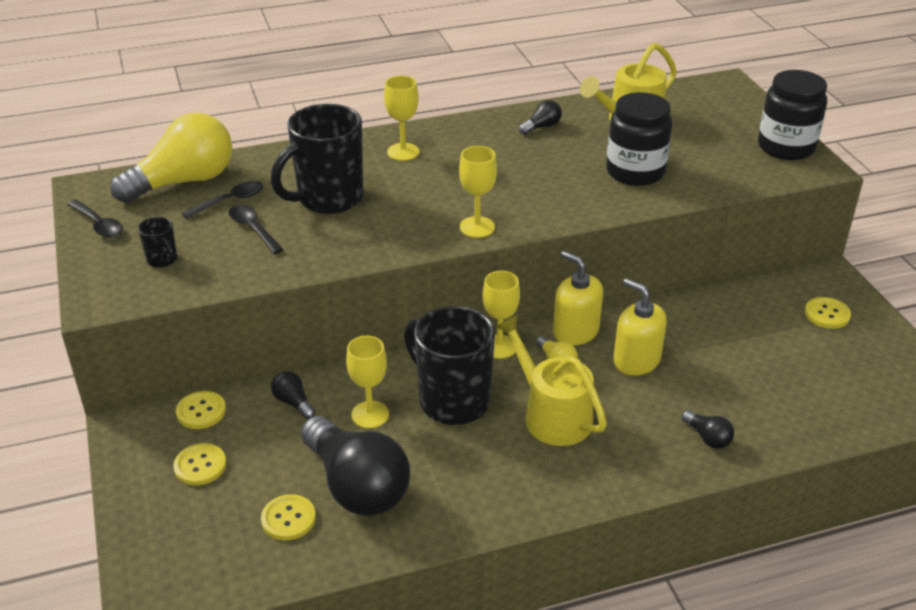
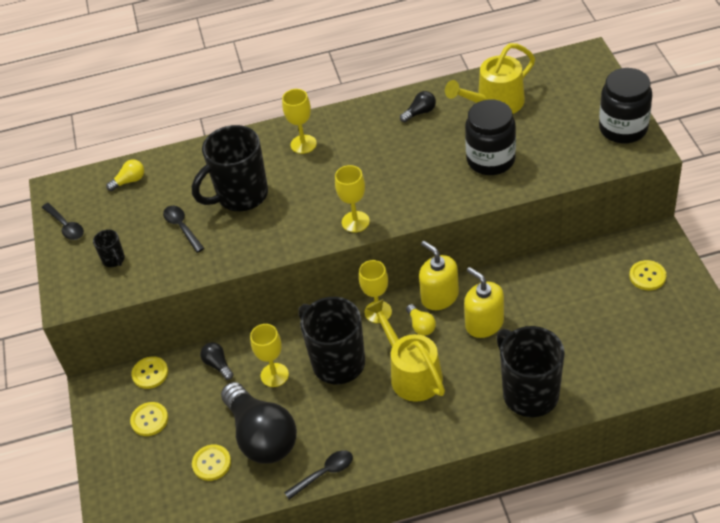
camera: 10 degrees right, 10 degrees up
(183, 182) = (129, 181): yellow light bulb -> yellow light bulb, size x0.42
(230, 201) = (165, 200): black spoon -> black spoon (324, 473)
(707, 437) = (529, 393): black light bulb -> black mug

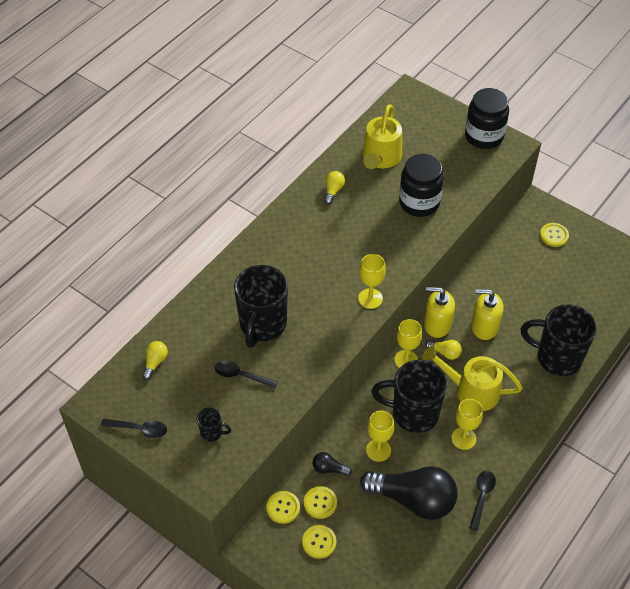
camera: 45 degrees left, 5 degrees up
(211, 463) = (398, 542): yellow button -> yellow button (320, 503)
(303, 144) = (269, 259): yellow goblet -> yellow goblet (463, 438)
(420, 112) = (333, 191): black light bulb -> yellow light bulb

